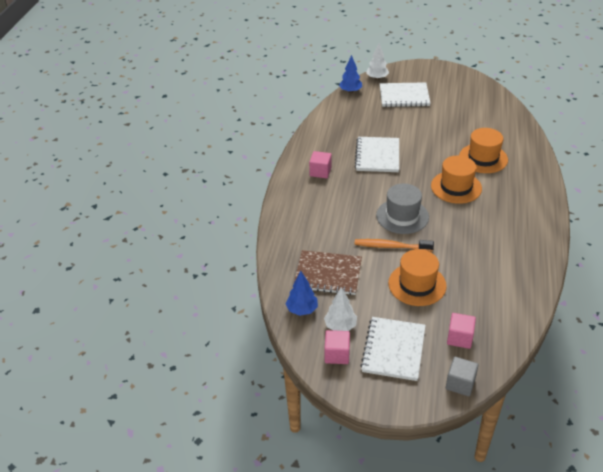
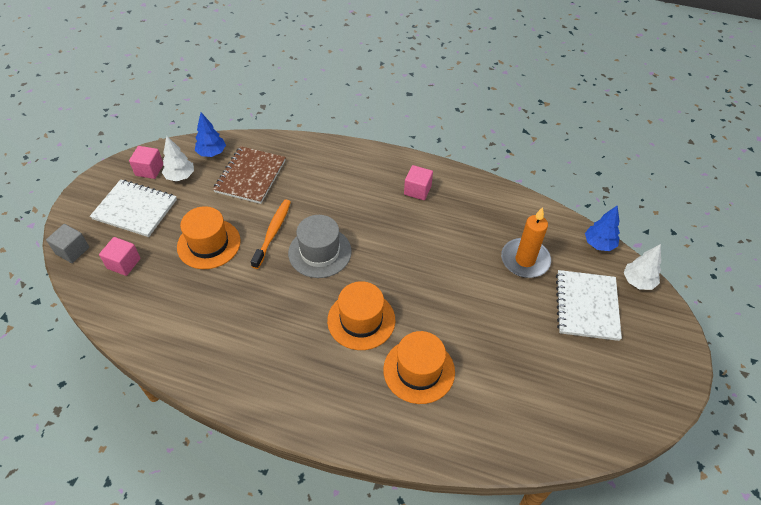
camera: 95 degrees right, 10 degrees up
(375, 120) = (525, 260): none -> orange candle
(377, 156) = (441, 249): white notebook -> none

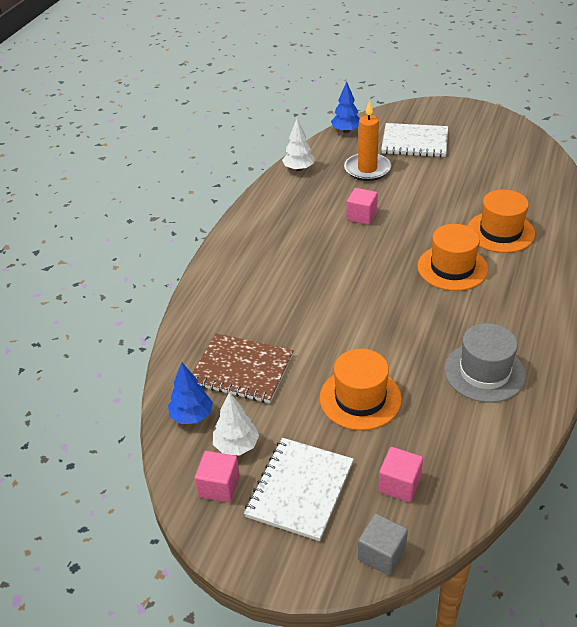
camera: 85 degrees left, 10 degrees down
(273, 233) = (339, 341): orange toothbrush -> none
(320, 252) = (367, 300): grey hat -> grey hat (484, 372)
(417, 190) = (275, 231): pink cube -> pink cube (361, 216)
(638, 281) = (385, 117): white tree -> white tree (298, 169)

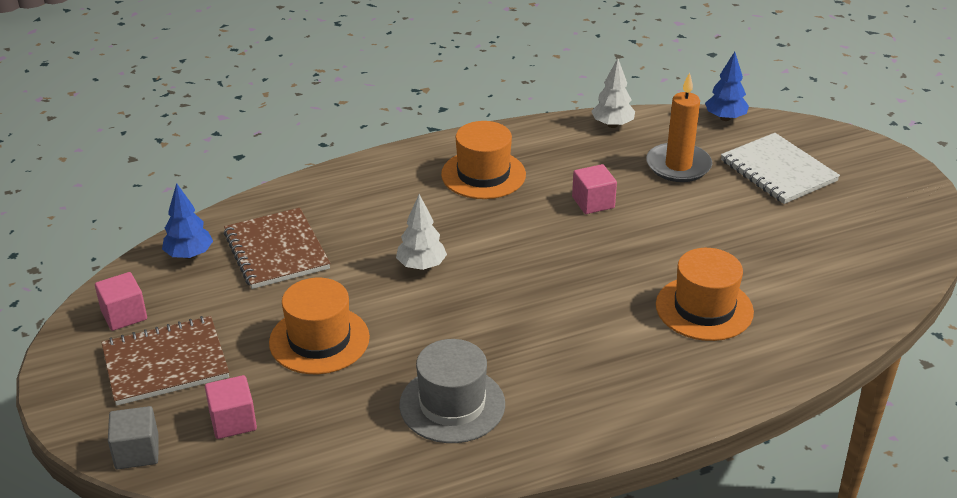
camera: 45 degrees right, 5 degrees down
(236, 446) = (180, 299): white tree -> white tree (421, 266)
(300, 490) = (165, 363): white notebook -> brown notebook
(452, 268) = (592, 304): orange hat -> orange hat (483, 174)

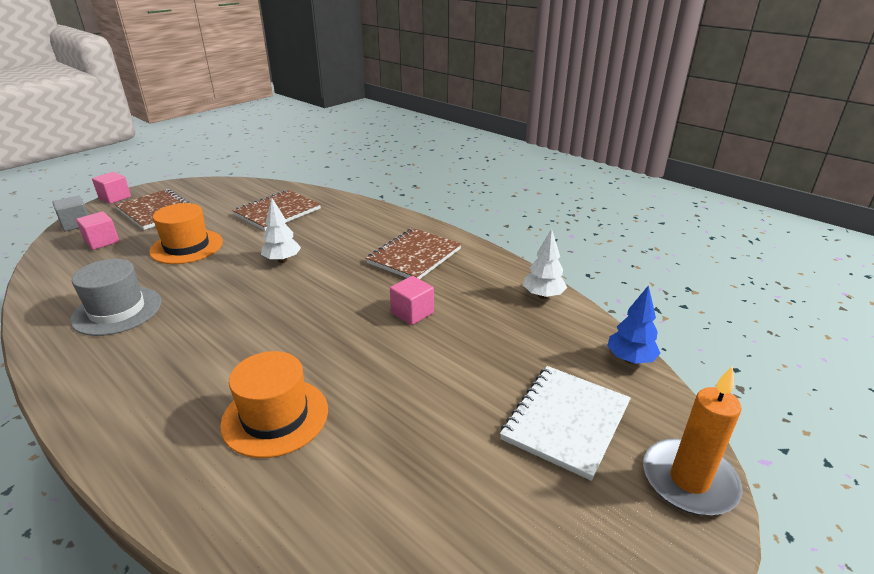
camera: 65 degrees right, 5 degrees down
(124, 315) = (199, 191): pink cube -> pink cube (115, 198)
(189, 255) = (262, 191): blue tree -> none
(483, 174) = (414, 256): orange hat -> brown notebook
(678, 166) = (511, 347): orange candle -> orange candle (689, 480)

